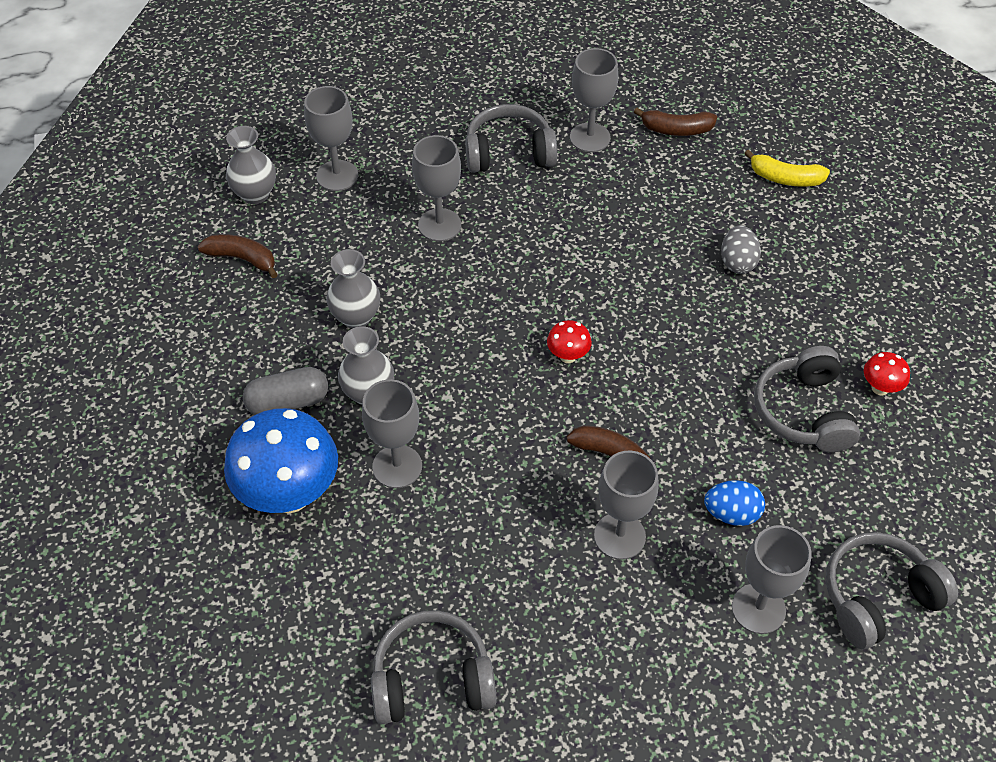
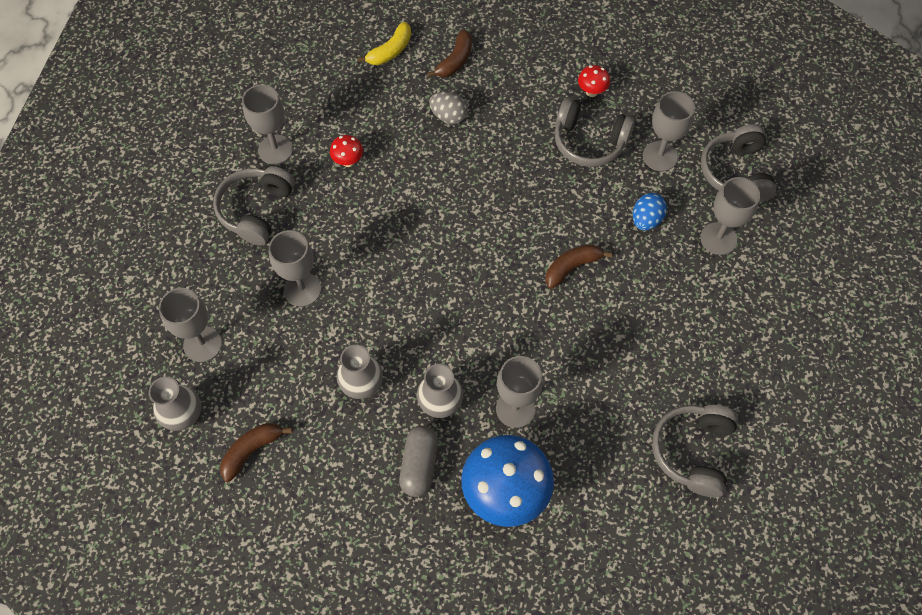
camera: 65 degrees left, 10 degrees up
(568, 356) = (474, 257): red mushroom -> red mushroom (348, 161)
(619, 536) = (634, 291): grey goblet -> grey goblet (660, 156)
(676, 129) = (303, 92): brown banana -> brown banana (455, 61)

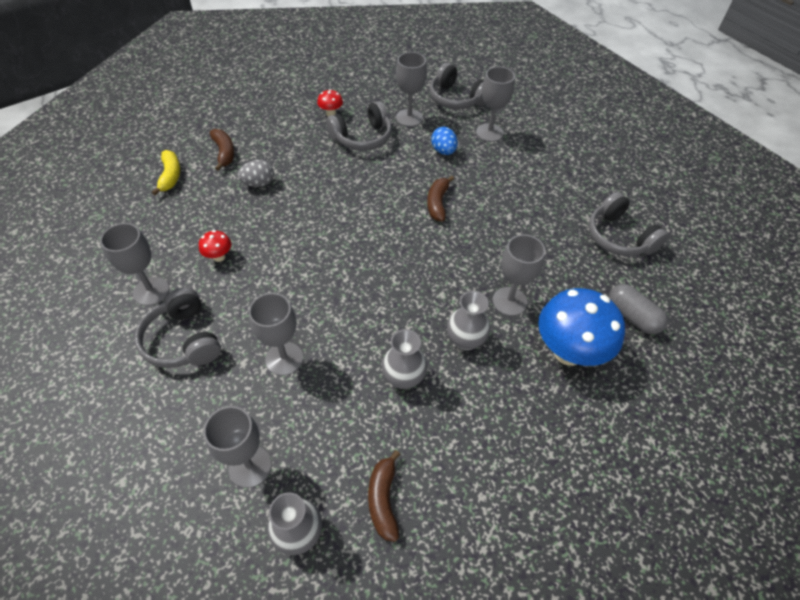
camera: 50 degrees left, 10 degrees down
(419, 465) = (502, 388): grey capsule -> grey capsule (632, 316)

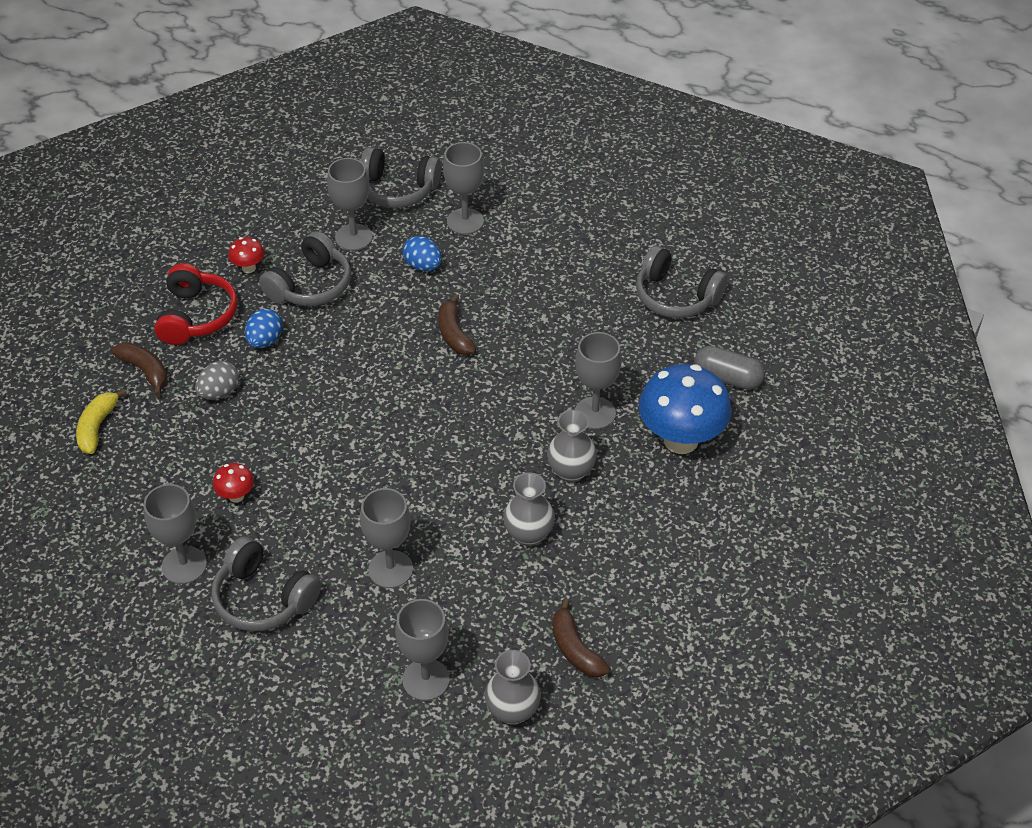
camera: 25 degrees left, 5 degrees down
(170, 176) = (97, 427): yellow banana -> yellow banana turned 135 degrees counterclockwise
(279, 131) = (196, 316): none -> red headphones
(310, 161) = (265, 341): none -> blue egg

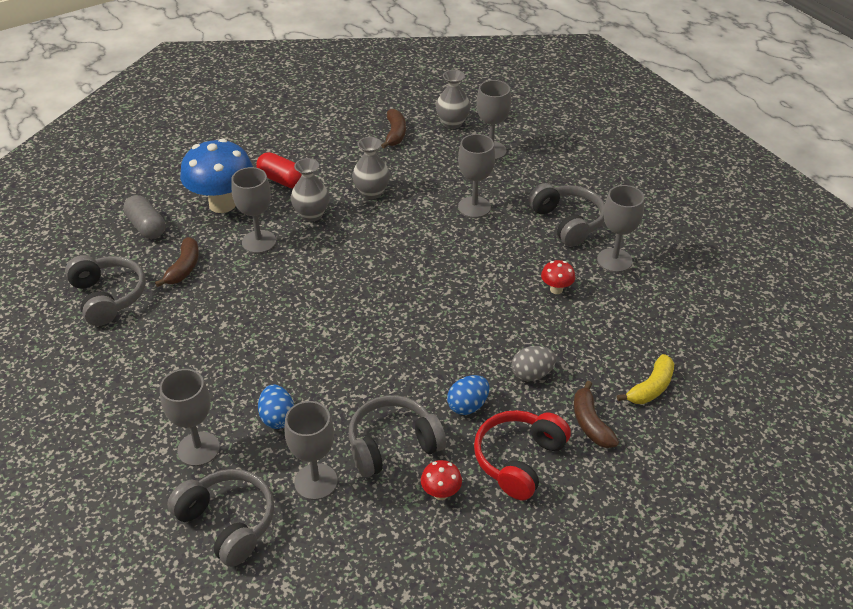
camera: 150 degrees left, 5 degrees down
(454, 334) = (305, 342): brown banana -> brown banana (184, 268)
(648, 503) = (282, 180): none -> red capsule

